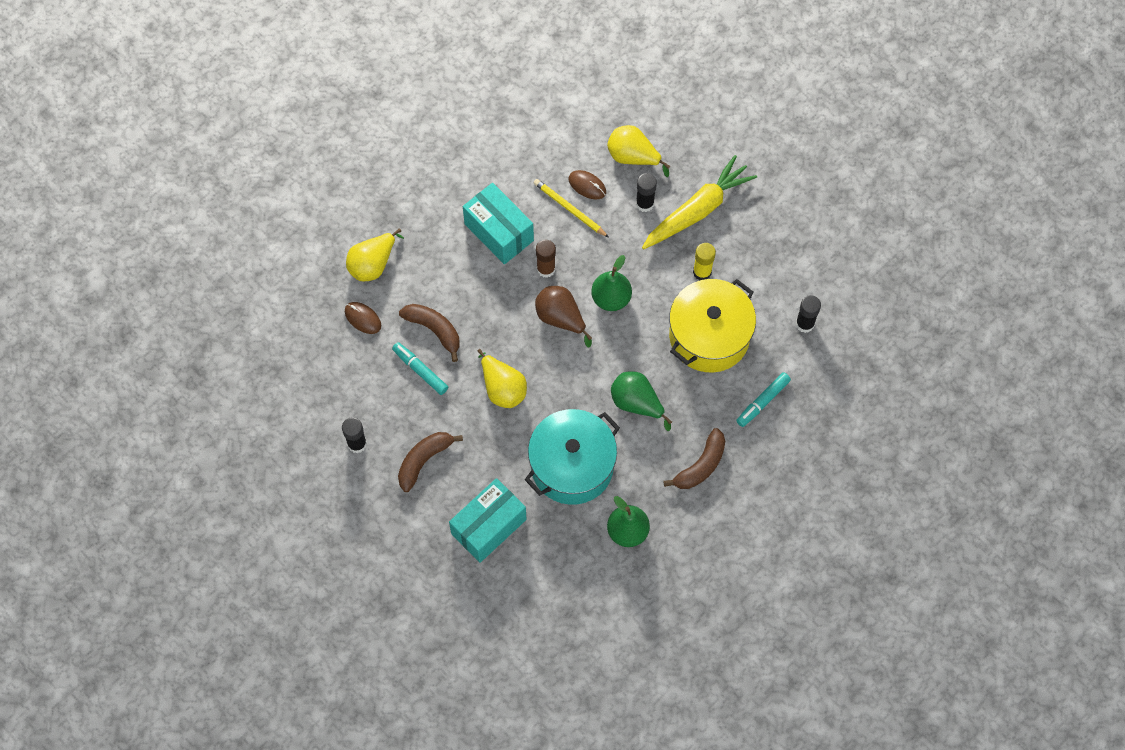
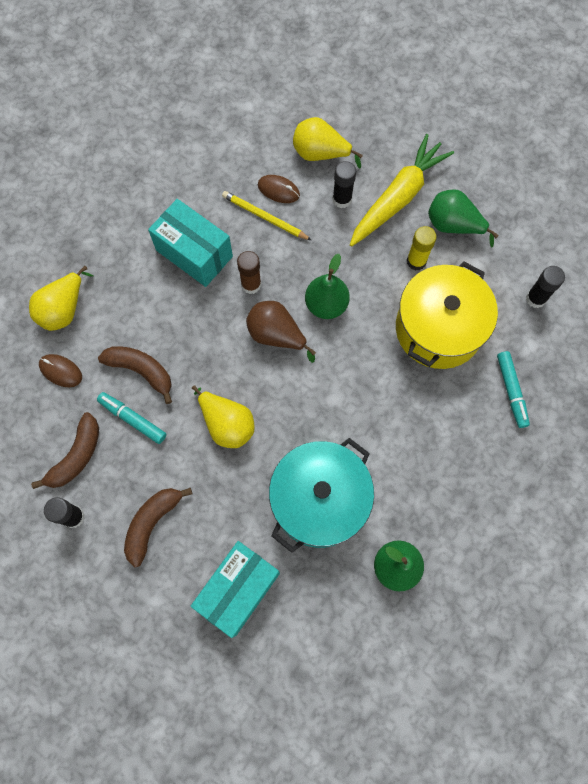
camera: 10 degrees left, 5 degrees up
(637, 403) = (376, 416): green pear -> green pear (453, 225)
(701, 465) = (461, 475): brown banana -> brown banana (76, 456)
(762, 402) = (511, 391): turquoise marker -> turquoise marker turned 45 degrees counterclockwise

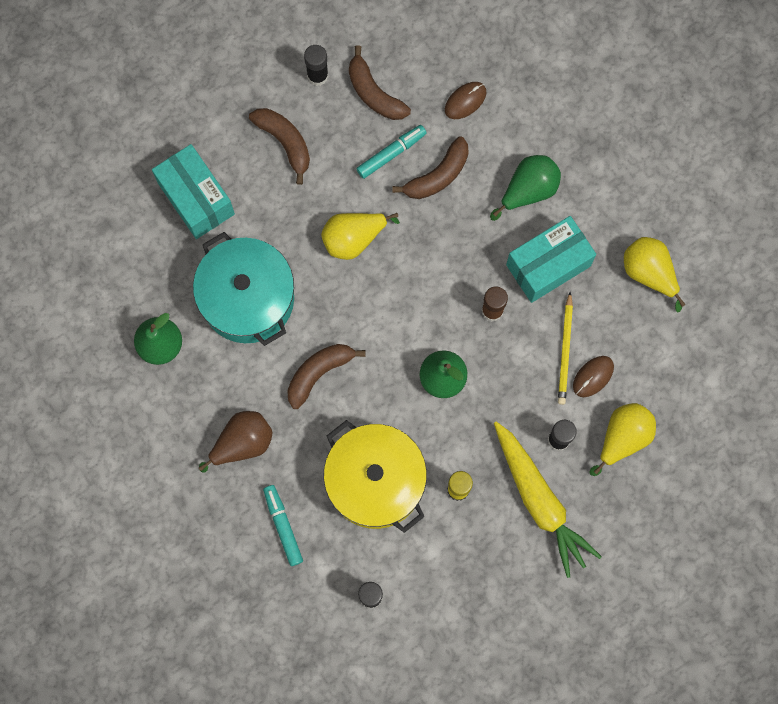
camera: 110 degrees right, 5 degrees up
(64, 309) = (530, 120): yellow pear -> yellow pear (649, 273)
(264, 217) = (565, 350): yellow pencil -> yellow pencil turned 135 degrees clockwise
(276, 335) = (427, 317): brown pear -> brown pear (242, 443)
(364, 410) = (319, 373): none -> brown banana
(453, 225) = (485, 546): green pear -> green pear (528, 190)
(511, 391) = (283, 526): turquoise marker -> turquoise marker turned 60 degrees clockwise

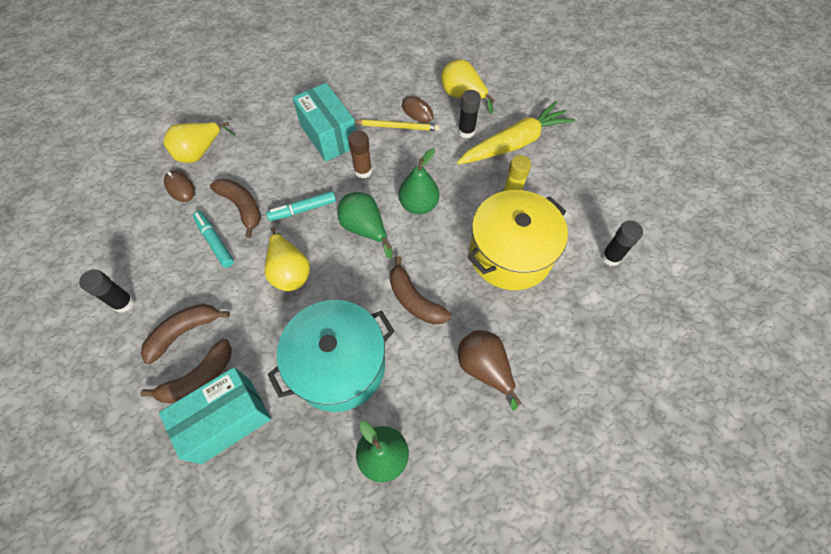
camera: 90 degrees left, 15 degrees down
(283, 526) = (560, 329): turquoise marker -> turquoise marker (303, 209)
(374, 93) = (154, 255): brown banana -> brown banana (199, 378)
(528, 190) = (266, 147): green pear -> green pear (365, 229)
(649, 273) = (340, 79): yellow pear -> yellow pear (199, 152)

